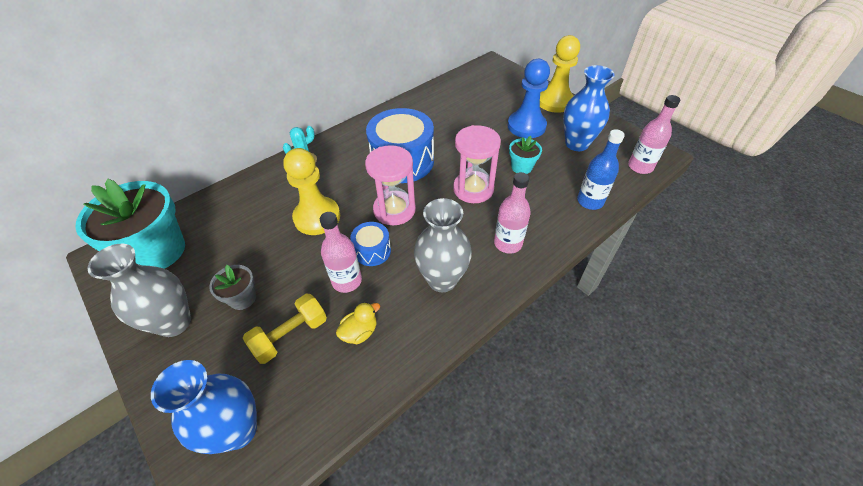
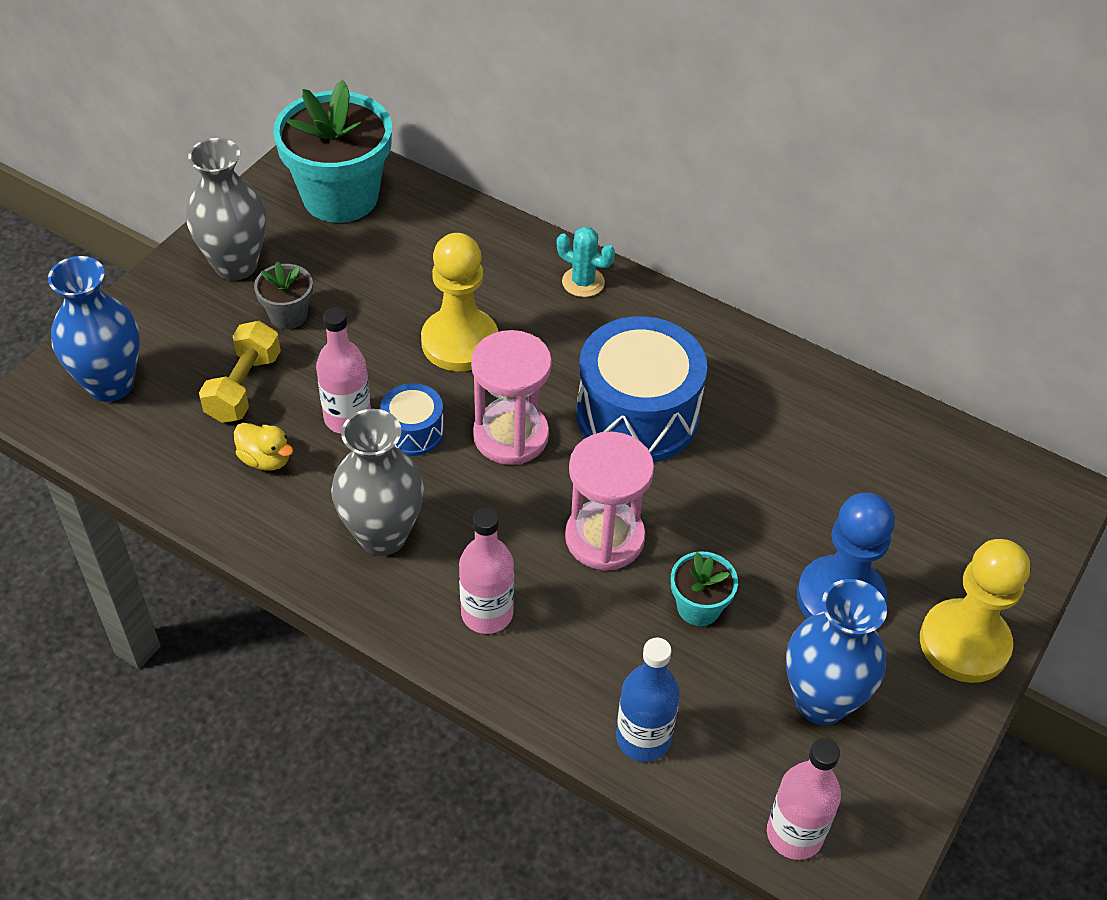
camera: 70 degrees right, 0 degrees up
(291, 335) = (243, 387): yellow dumbbell -> yellow dumbbell turned 75 degrees clockwise

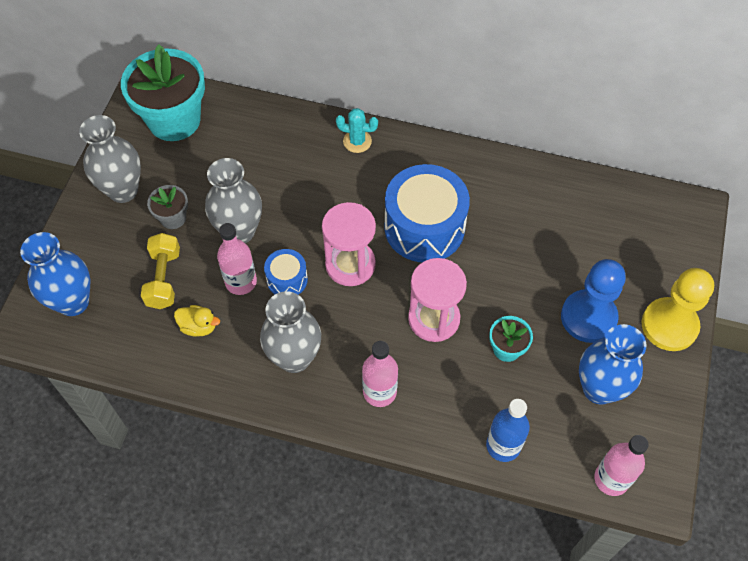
camera: 15 degrees left, 10 degrees up
(372, 354) = (239, 231): none -> grey vase
(460, 342) = (293, 207): yellow pawn -> none

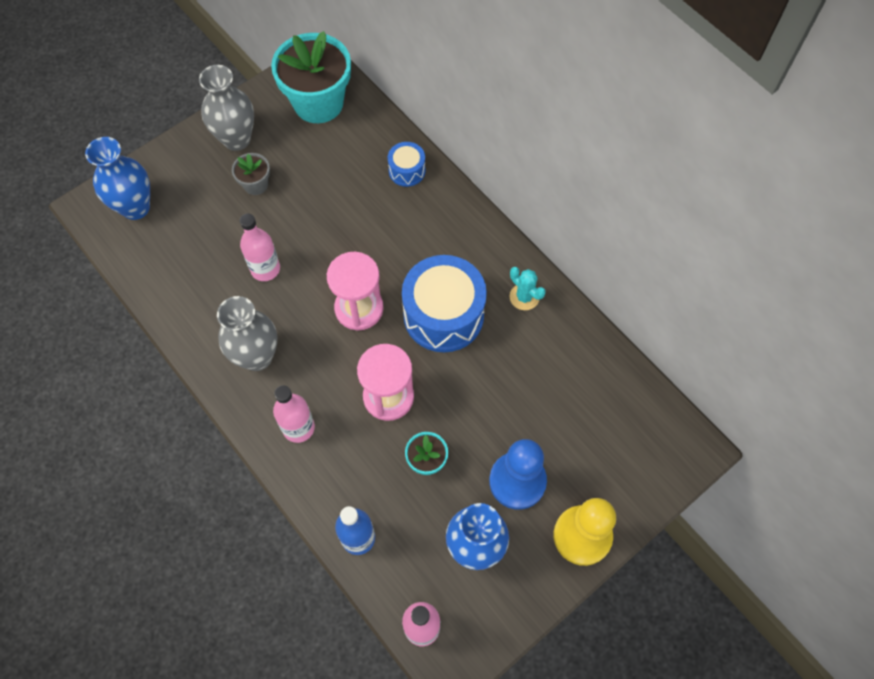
camera: 35 degrees right, 5 degrees up
(163, 278) = (212, 230): yellow dumbbell -> none
(198, 326) = (207, 285): yellow duck -> none
(239, 231) = (296, 227): grey vase -> none
(287, 279) = (301, 289): blue drum -> blue drum (407, 171)
(357, 141) = (448, 207): turquoise cactus -> turquoise cactus (524, 297)

